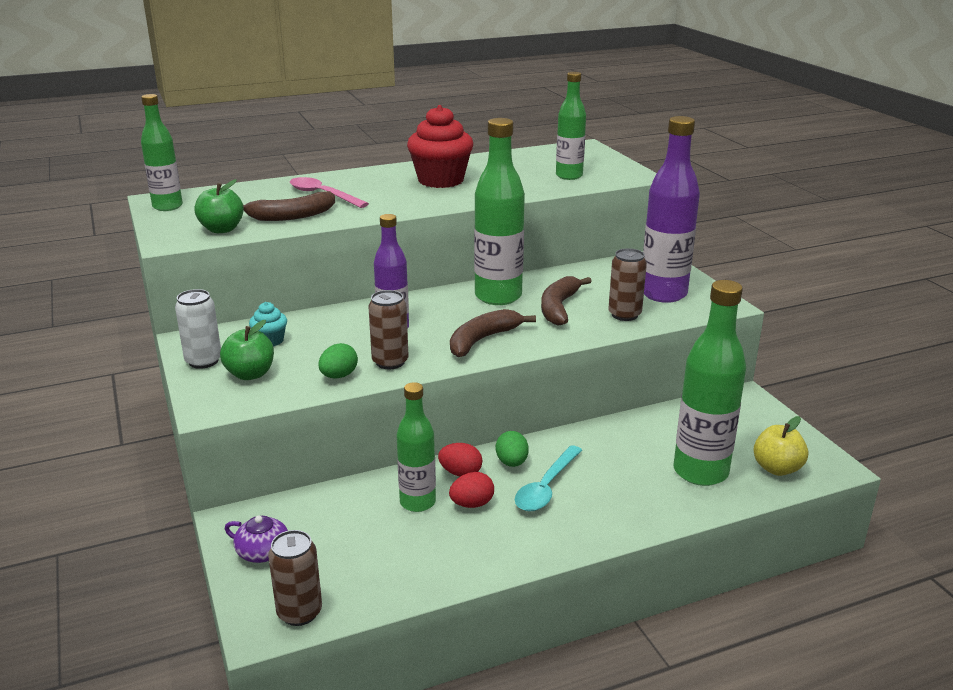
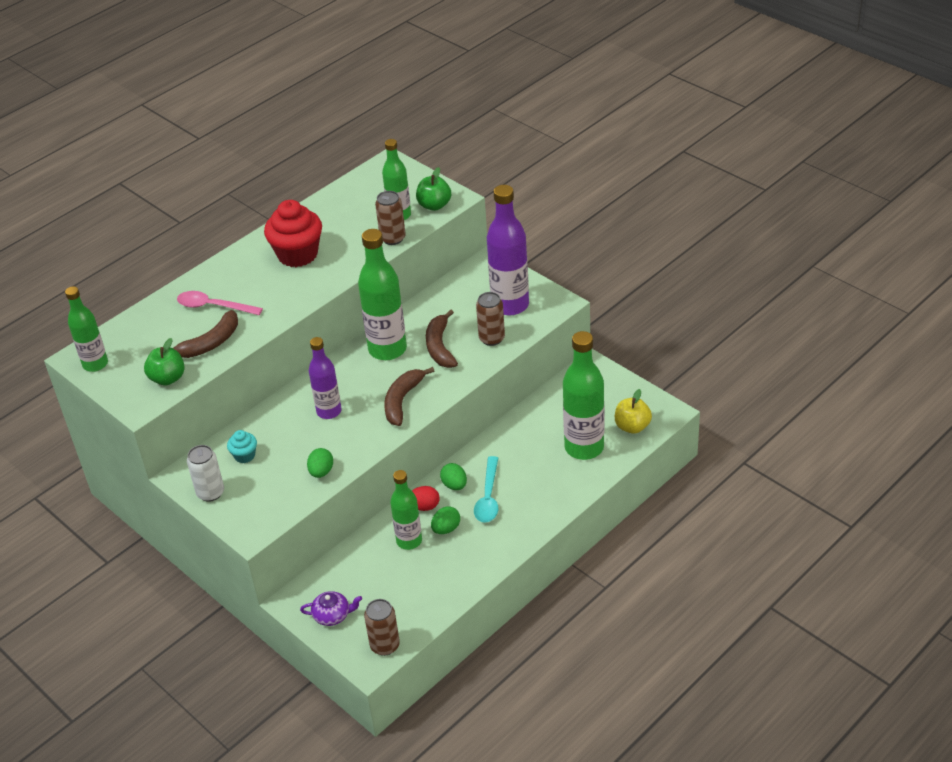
camera: 20 degrees left, 15 degrees up
(250, 374) = (256, 492): green apple -> green apple (434, 205)
(390, 362) = (349, 446): brown can -> brown can (393, 238)
(472, 504) = (446, 529): red egg -> green egg

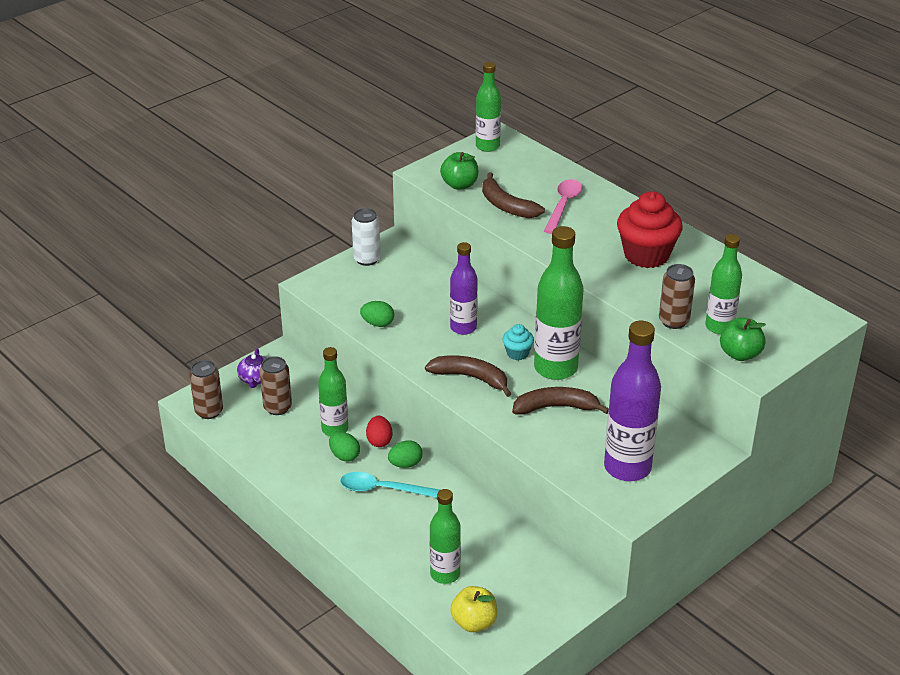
camera: 90 degrees right, 5 degrees down
(244, 455) = (411, 277): turquoise cupcake -> turquoise cupcake (517, 353)
(491, 338) = (566, 449): brown can -> brown can (277, 407)
(584, 447) = (445, 574): green bottle -> green bottle, size x0.63

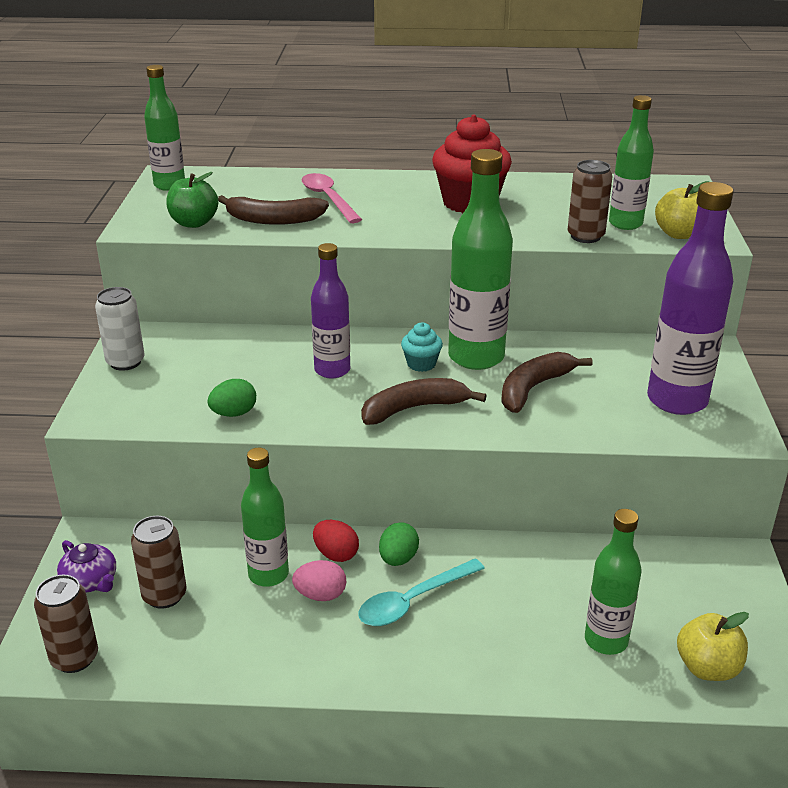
camera: 45 degrees left, 5 degrees down
(344, 456) = (320, 595): green egg -> pink egg
(740, 354) = (679, 234): green apple -> yellow apple

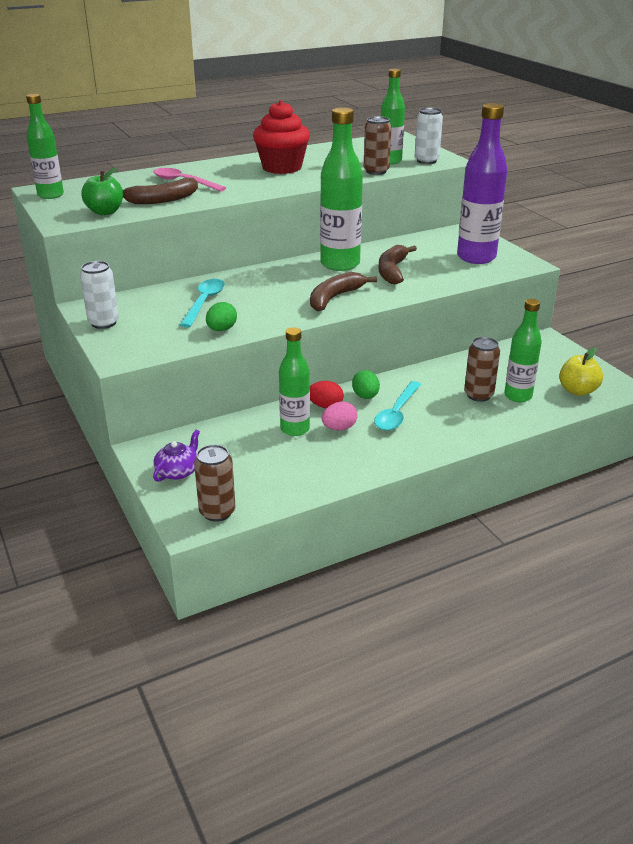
camera: 30 degrees left, 0 degrees up
(90, 581) = (178, 471): purple teapot -> purple teapot turned 75 degrees counterclockwise
(164, 595) = (239, 461): brown can -> brown can (478, 395)
(257, 367) = (204, 302): none -> turquoise spoon
(332, 370) = (258, 292): purple bottle -> none
(421, 364) = (310, 275): turquoise cupcake -> none
(679, 234) = (426, 161): yellow apple -> white can

